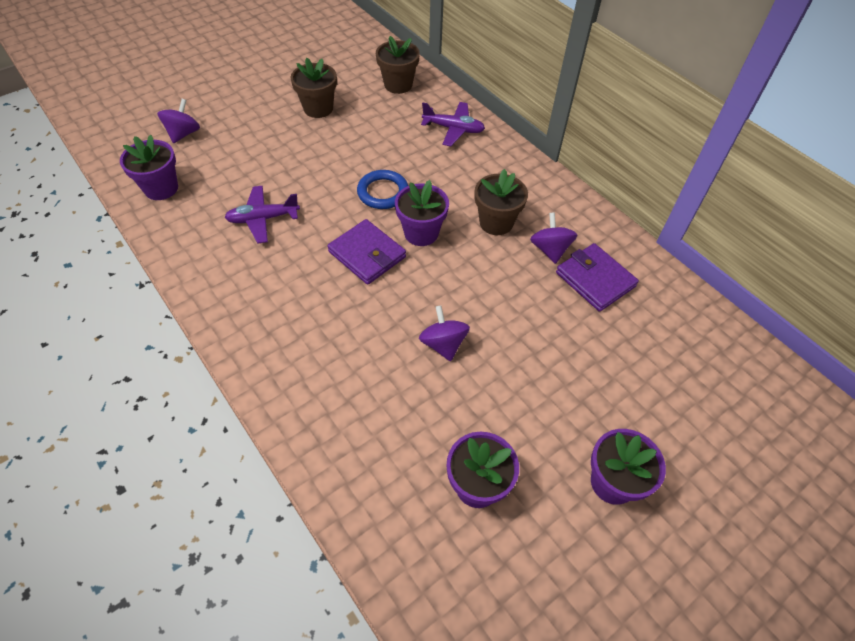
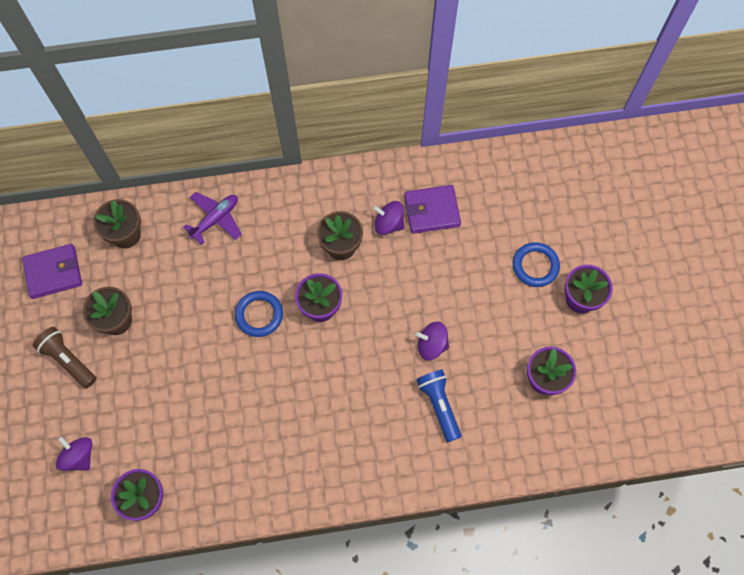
camera: 60 degrees left, 15 degrees up
(263, 219) = (235, 424): purple plane -> none
(266, 96) = (68, 360): none -> brown flashlight
(367, 254) = (320, 358): purple wallet -> purple wallet (54, 272)
(376, 381) = (439, 405): none -> blue flashlight
(614, 409) = (535, 266): none -> blue ring

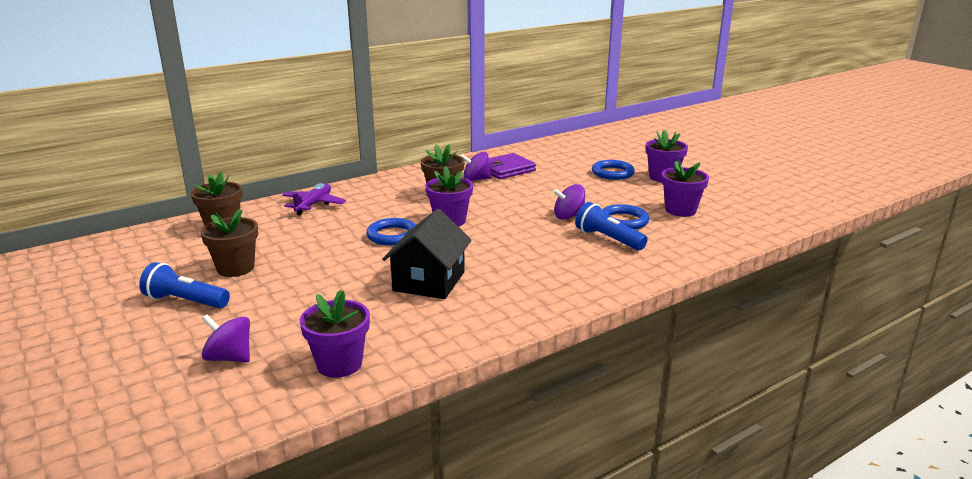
camera: 25 degrees left, 45 degrees down
(54, 272) = (146, 259): purple wallet -> none
(68, 360) = (185, 301): brown flashlight -> blue flashlight
(254, 410) = (429, 281): none -> black house
(476, 377) = (623, 221): none -> blue ring

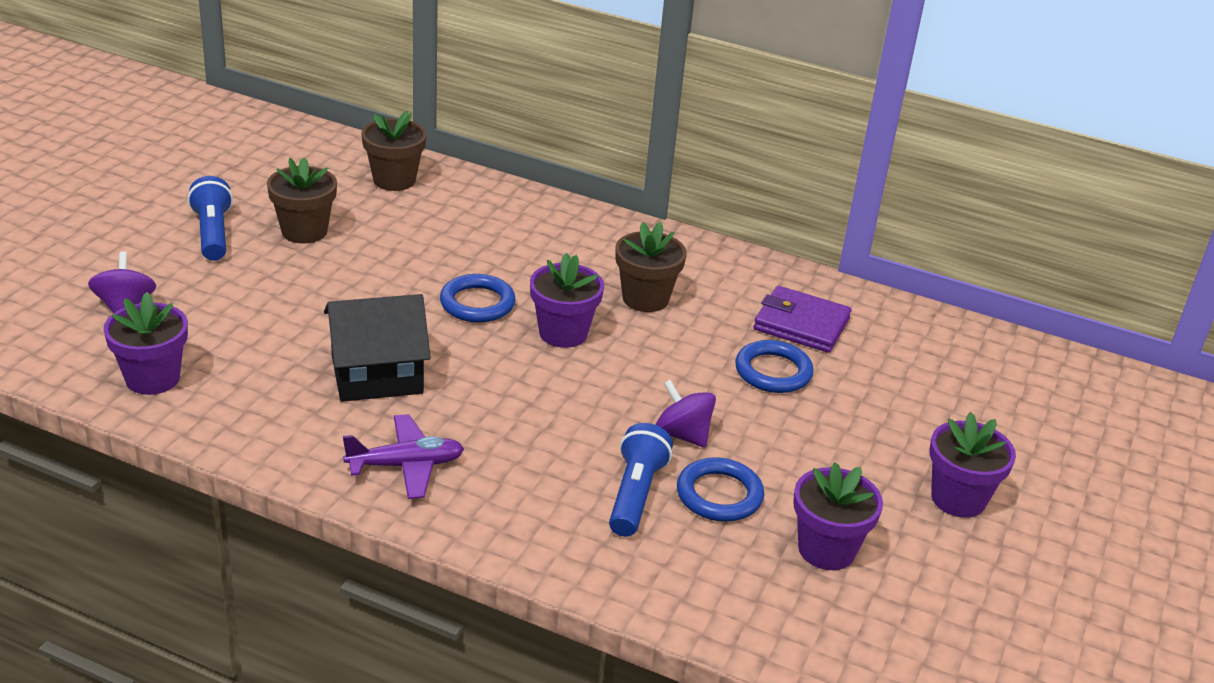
camera: 55 degrees right, 10 degrees up
(313, 205) = (511, 213): purple plane -> purple plane (406, 465)
(476, 180) = (729, 309): purple spinning top -> none
(612, 173) = (912, 436): blue ring -> blue ring (773, 372)

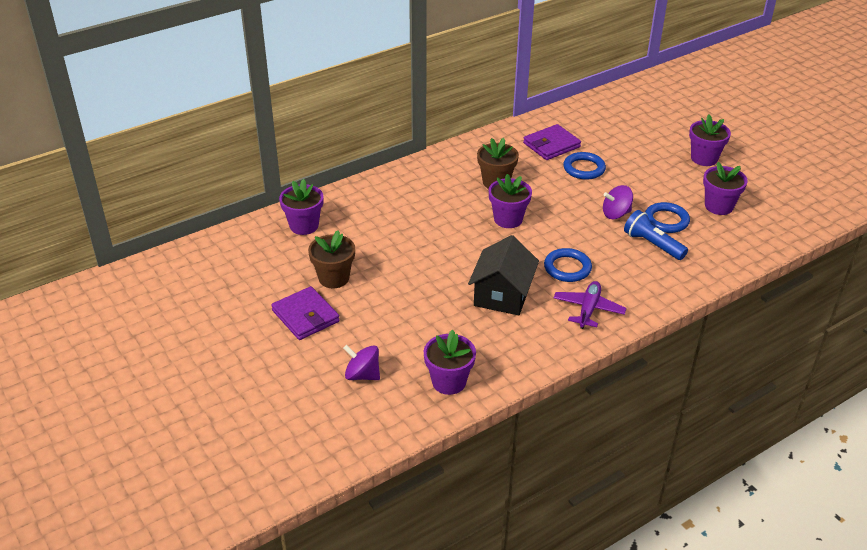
camera: 55 degrees left, 5 degrees up
(212, 233) = (305, 316): blue flashlight -> purple wallet
(394, 180) = (304, 226): brown flower pot -> purple flower pot
(477, 303) = (460, 238): blue ring -> blue ring (567, 268)

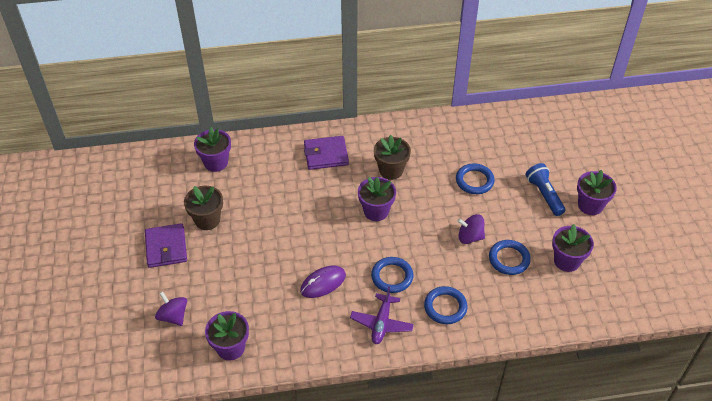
camera: 25 degrees right, 10 degrees up
(502, 295) = (323, 283): black house -> purple mouse
(551, 145) = (463, 147): purple wallet -> purple wallet (326, 155)
(588, 309) = (381, 323): purple plane -> purple plane turned 150 degrees clockwise
(638, 276) = (445, 307): none -> blue ring
(652, 244) = (479, 279): blue flashlight -> blue flashlight (544, 195)

